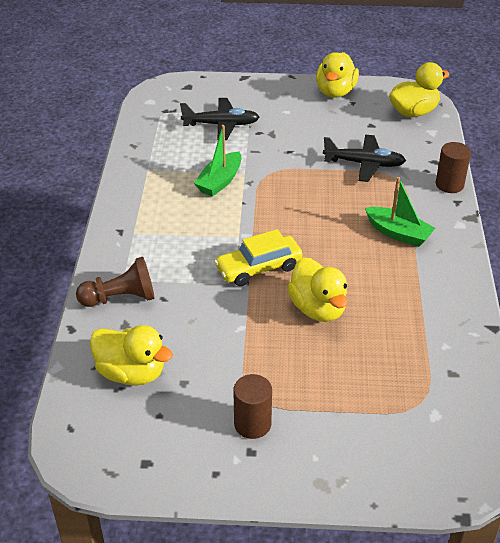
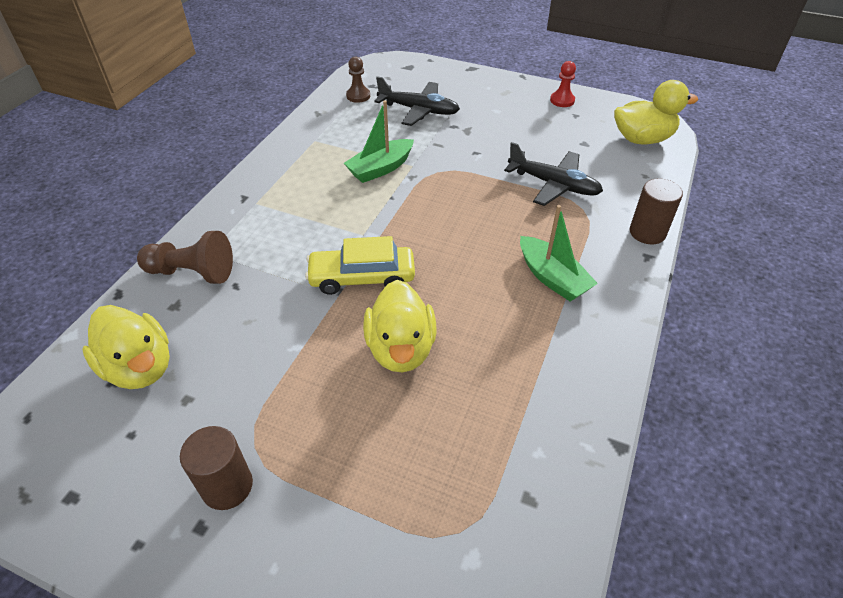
camera: 20 degrees right, 5 degrees up
(160, 122) = (358, 96): none -> brown pawn
(335, 92) = (562, 100): yellow duck -> red pawn

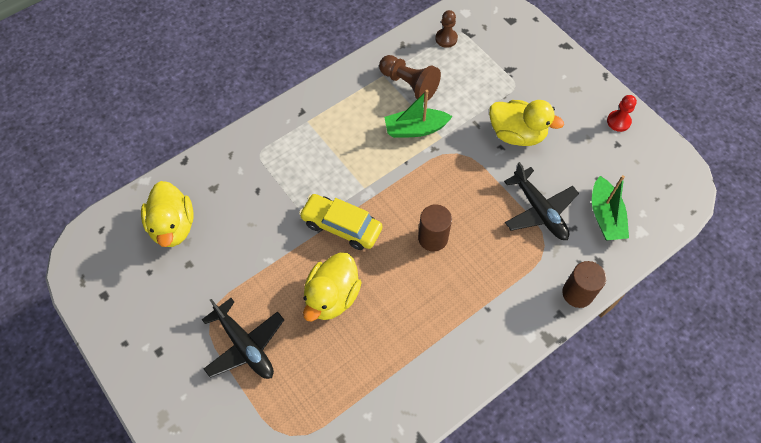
camera: 30 degrees right, 15 degrees up
(192, 272) = (236, 165): brown pawn -> brown pawn (409, 84)
(227, 486) = (183, 334): brown cylinder -> brown cylinder (433, 238)
(419, 110) = (486, 78): black plane -> black plane (245, 345)
(552, 278) = (472, 295): green boat -> green boat (605, 216)
(642, 139) = (655, 199): yellow duck -> yellow duck (517, 134)

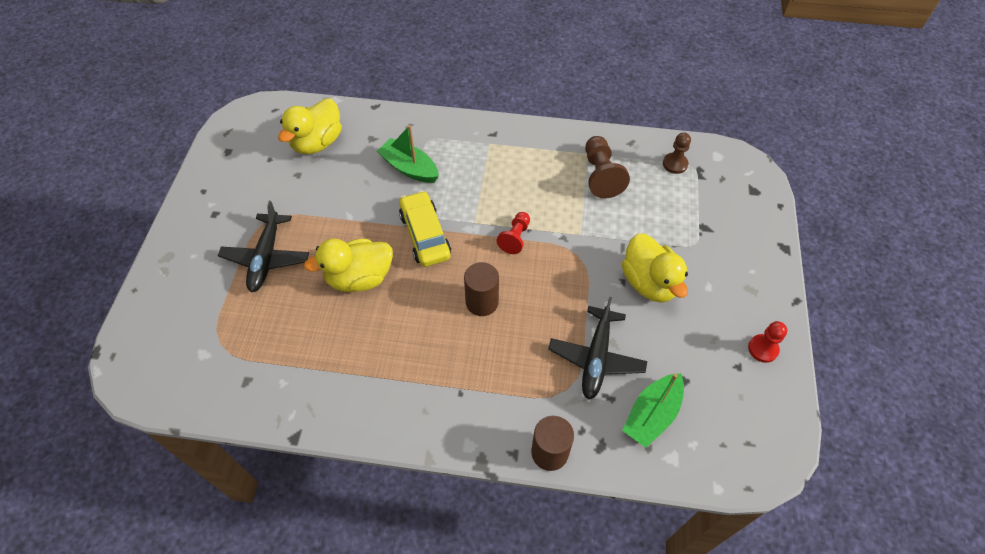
camera: 45 degrees right, 5 degrees down
(403, 175) = (515, 238): none -> red pawn
(415, 129) = (566, 212): green boat -> green boat (409, 168)

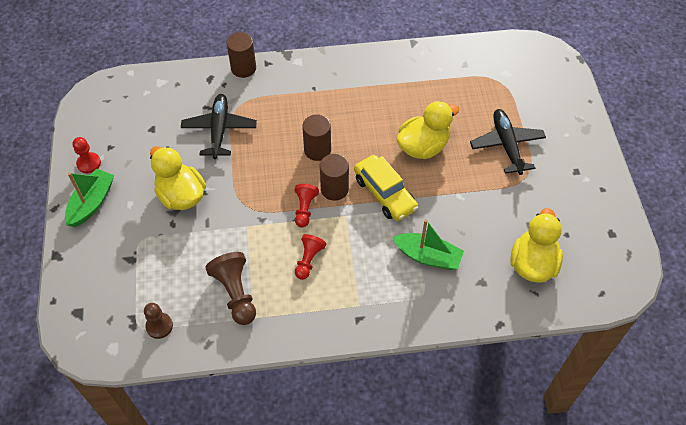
camera: 165 degrees right, 0 degrees up
(477, 252) = (334, 189): none -> brown cylinder
(524, 189) = (308, 260): none -> red pawn
(652, 415) = (175, 103): green boat -> green boat (92, 203)

